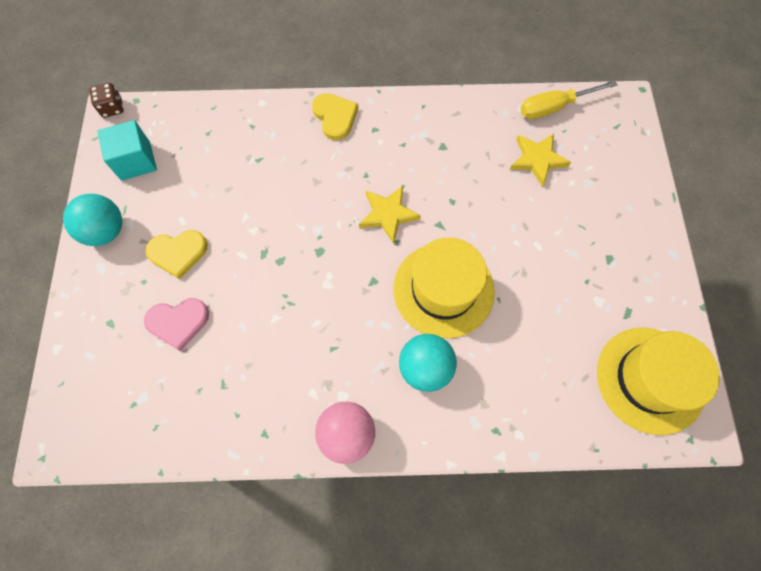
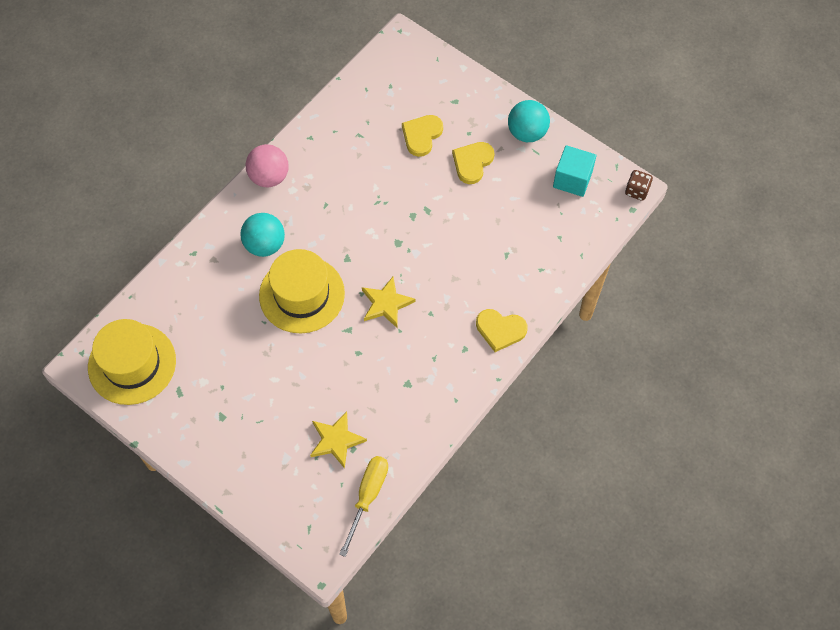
camera: 130 degrees right, 5 degrees down
(178, 322) = (421, 135): pink heart -> yellow heart

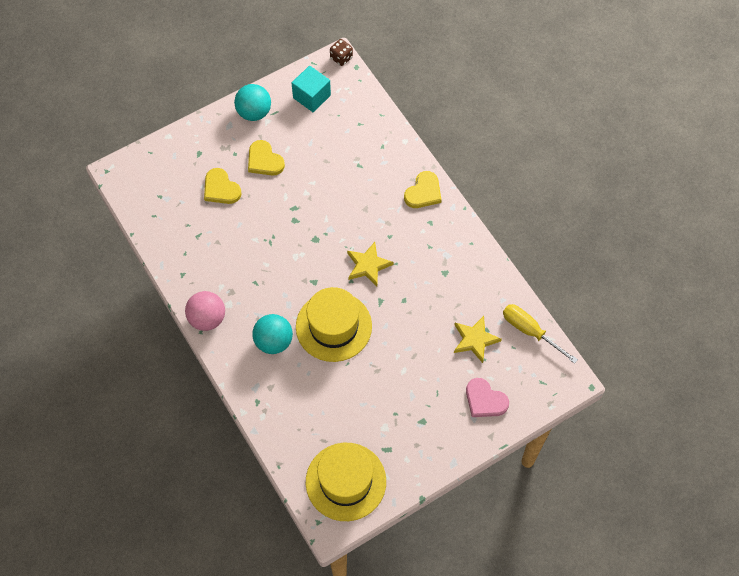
camera: 70 degrees left, 0 degrees up
(267, 473) = (485, 400): none -> pink heart

